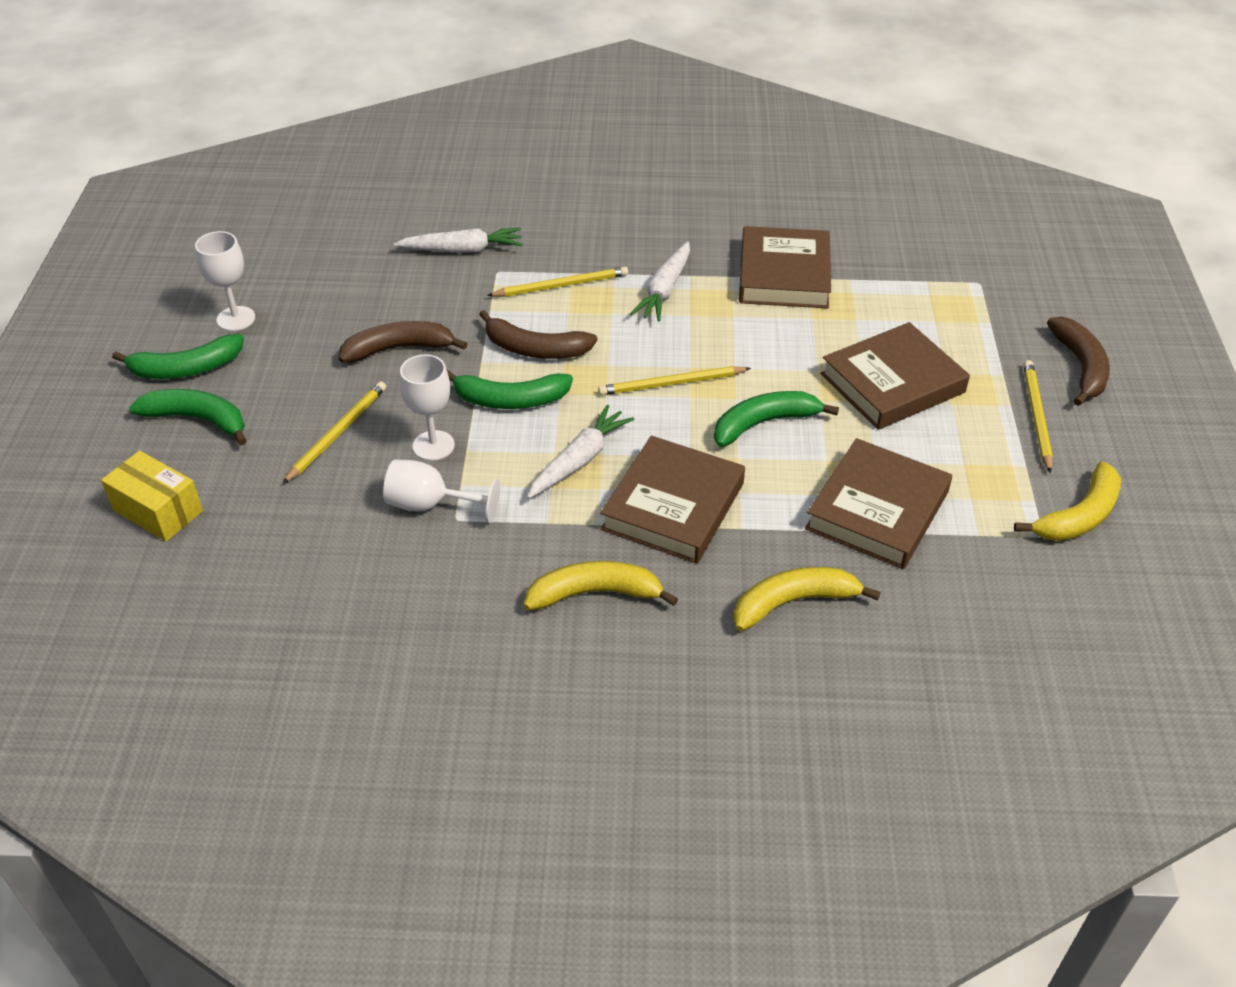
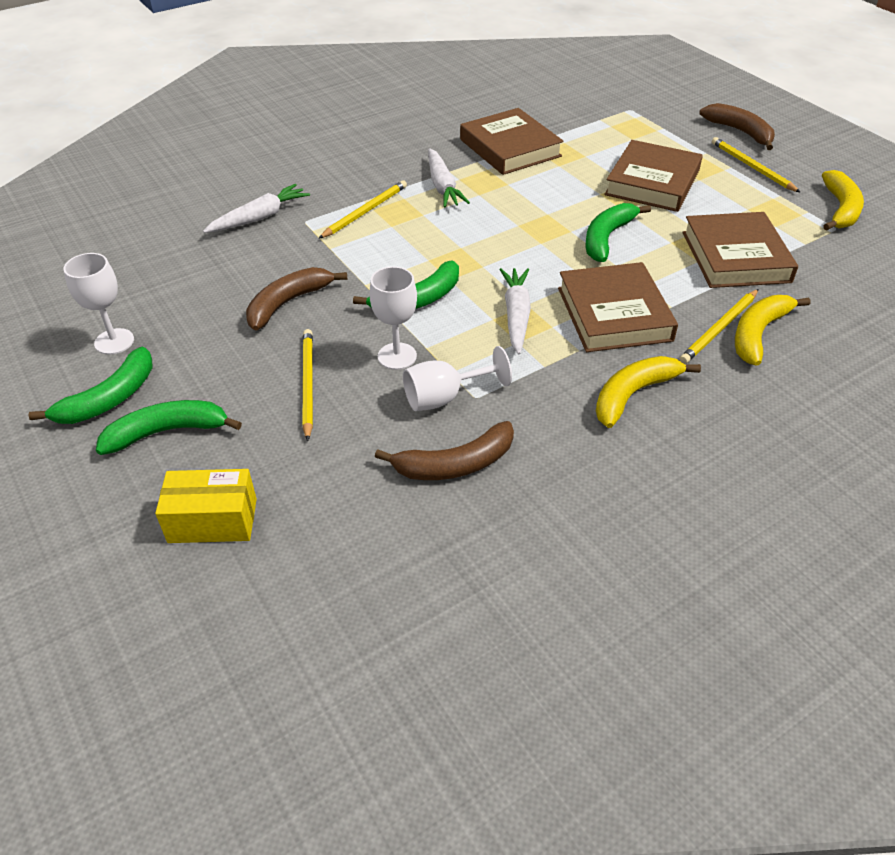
camera: 35 degrees left, 0 degrees up
(535, 349) = (395, 259): brown banana -> brown banana (455, 464)
(671, 384) = (518, 240): yellow pencil -> yellow pencil (719, 329)

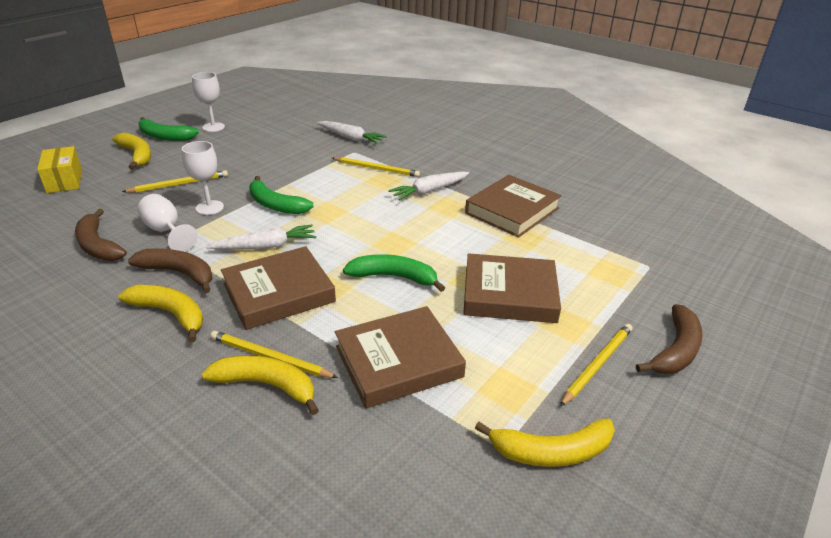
camera: 70 degrees right, 10 degrees down
(167, 432) = (137, 155): green banana -> yellow banana
(288, 303) = (260, 164): brown banana -> brown banana (179, 273)

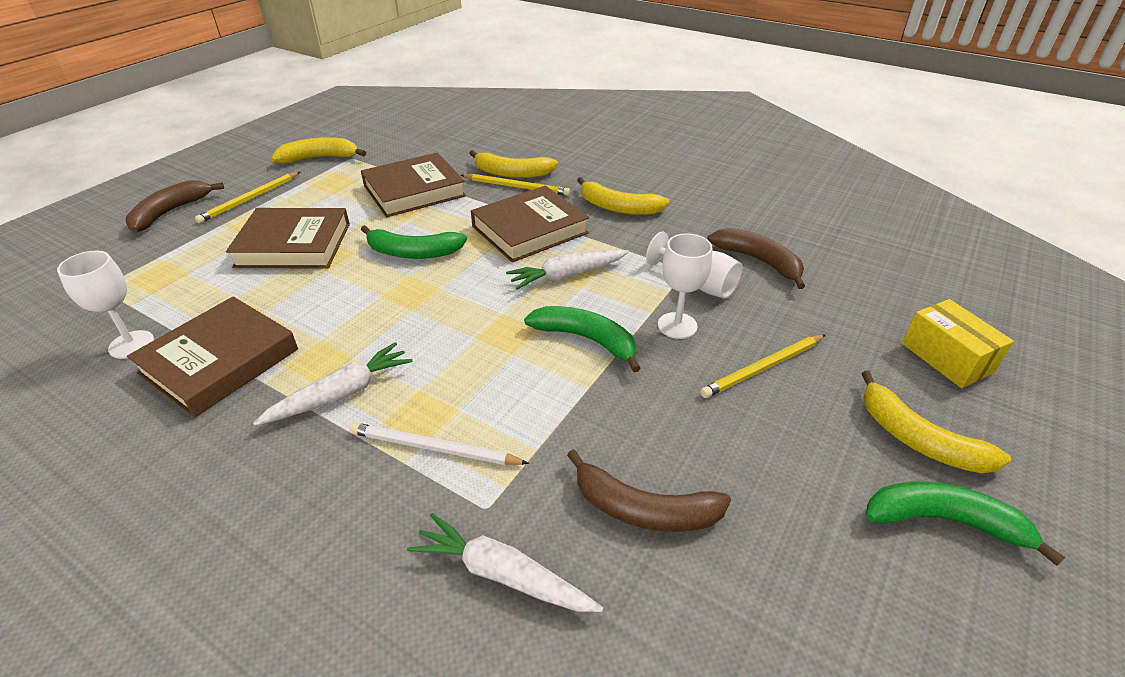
camera: 175 degrees right, 5 degrees up
(179, 273) = (641, 240): brown banana -> brown banana (643, 509)
(213, 127) = (876, 587): white goblet -> white goblet (131, 344)
(376, 169) = (434, 448): yellow pencil -> white pencil

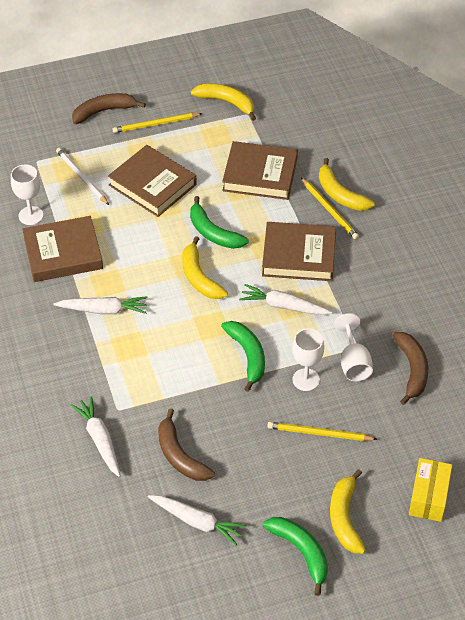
camera: 40 degrees right, 10 degrees up
(434, 448) = (120, 367): white pencil -> white pencil (82, 177)
(618, 207) = (376, 270): yellow banana -> yellow banana (199, 277)
(780, 590) = (197, 522): none -> white carrot

